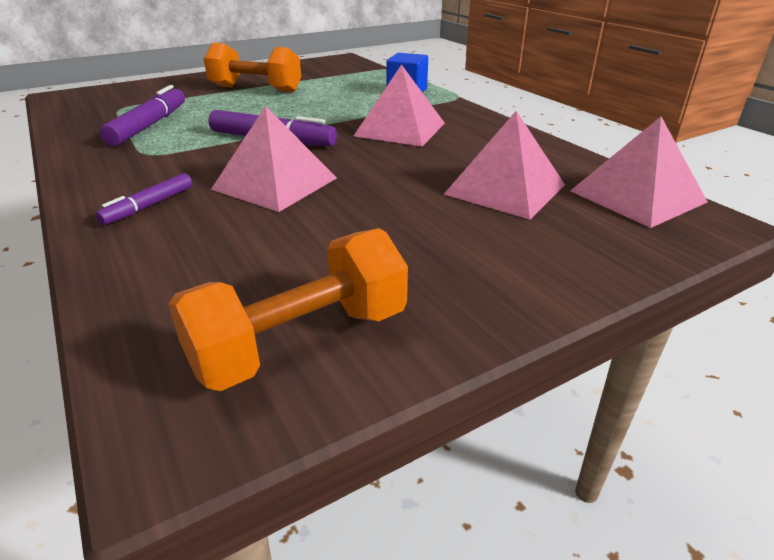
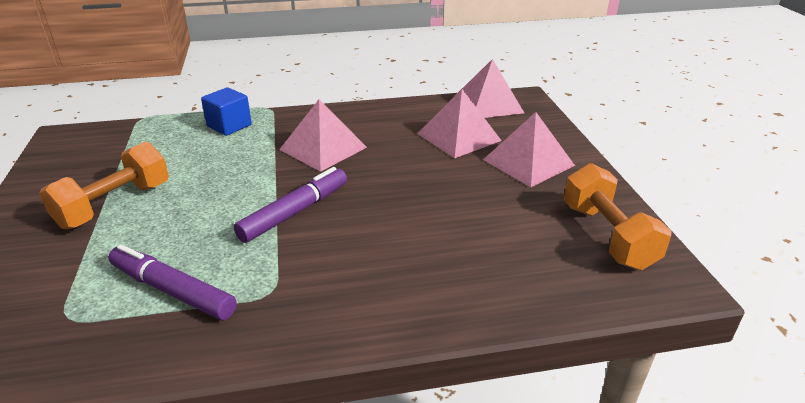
camera: 70 degrees left, 0 degrees up
(149, 206) = (404, 291): purple marker -> none
(275, 183) = (396, 222): pink pyramid -> pink pyramid (528, 162)

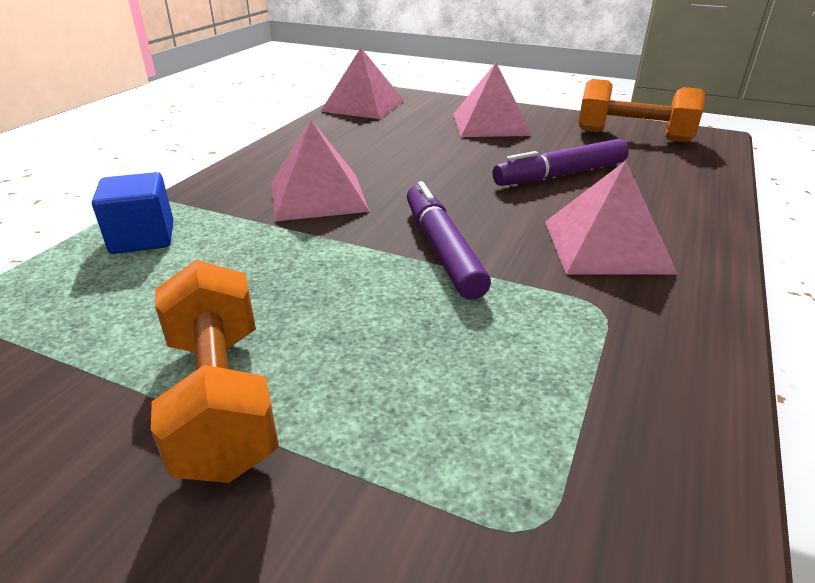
camera: 55 degrees left, 0 degrees up
(173, 290) = (540, 386): purple marker -> purple marker (560, 175)
(459, 137) = (404, 133): pink pyramid -> pink pyramid (606, 246)

